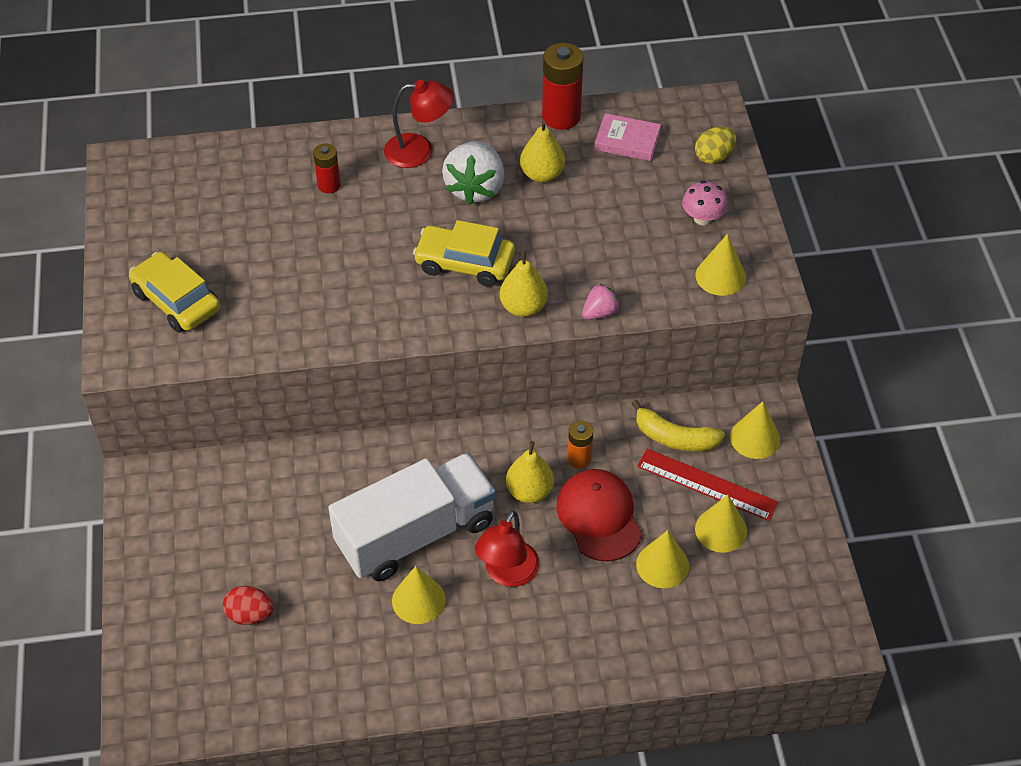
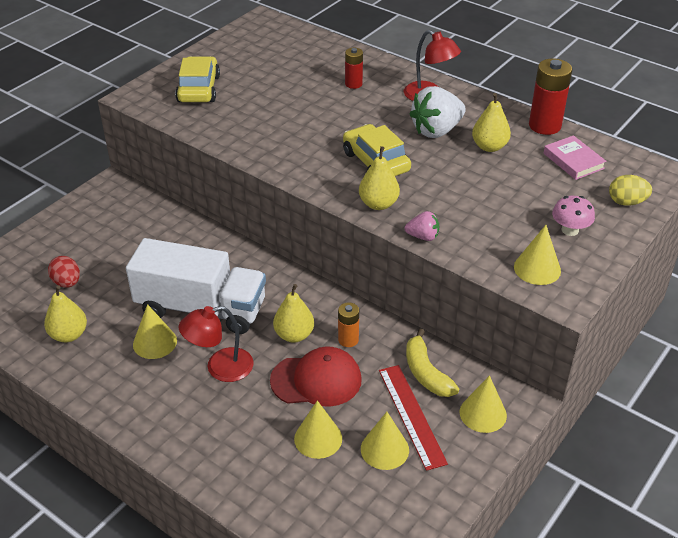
camera: 45 degrees right, 10 degrees down
(328, 661) = (69, 335): none -> yellow pear
(599, 517) = (316, 380): red cap -> red cap turned 60 degrees clockwise

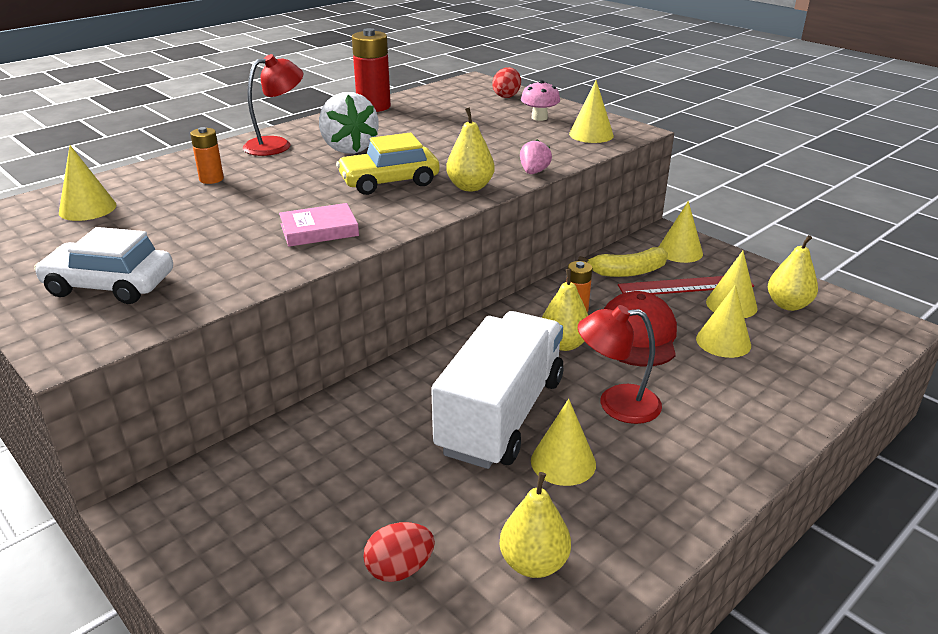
camera: 80 degrees left, 10 degrees down
(198, 89) = (110, 285): yellow car -> white car
(220, 368) = (616, 404): red lamp -> red lamp turned 105 degrees clockwise
(293, 52) = (87, 208): none -> yellow cone
(353, 84) = (211, 179): red battery -> orange battery
(489, 147) = (394, 130): yellow pear -> yellow pear (788, 305)
(573, 161) = (437, 104): pink book -> pink book (319, 230)
(626, 202) = (506, 96): yellow egg -> red egg

